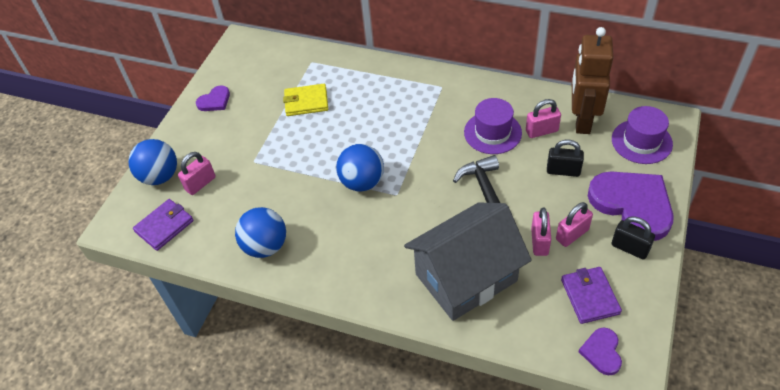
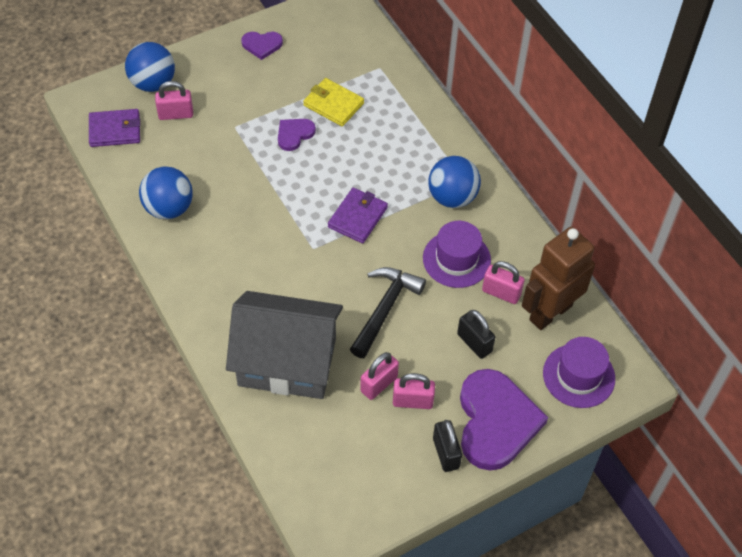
camera: 35 degrees right, 5 degrees up
(362, 182) = (298, 215): blue ball -> blue ball (452, 197)
(590, 296) = (363, 461): purple wallet -> purple wallet (357, 217)
(602, 352) = (319, 508): purple heart -> purple heart (294, 134)

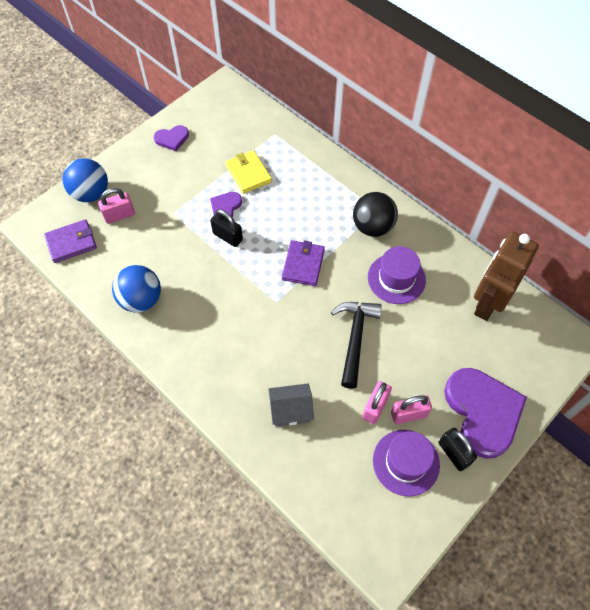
camera: 15 degrees left, 5 degrees up
(287, 362) = (291, 410): grey house -> grey house, size x0.46
(333, 104) = (248, 174): yellow wallet -> yellow wallet turned 45 degrees clockwise
(452, 197) = (372, 227): blue ball -> black ball
(474, 343) = (438, 347): black padlock -> black padlock (227, 237)
(501, 293) = (442, 297): pink padlock -> none
(578, 376) = (531, 351): purple hat -> purple hat (406, 462)

